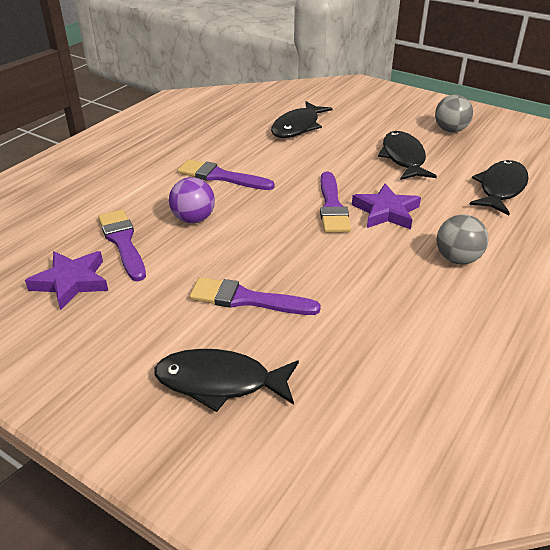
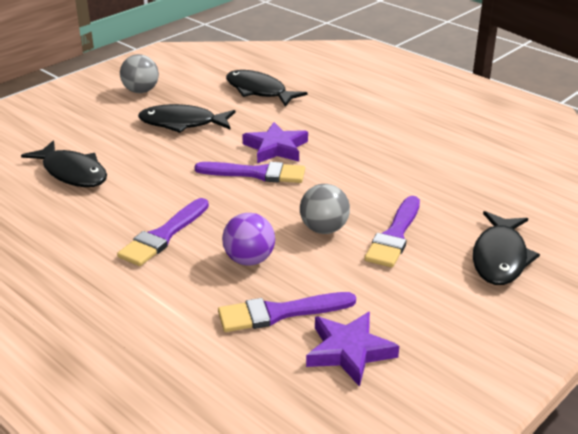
camera: 80 degrees left, 5 degrees down
(457, 259) = (355, 129): grey ball -> grey ball (324, 229)

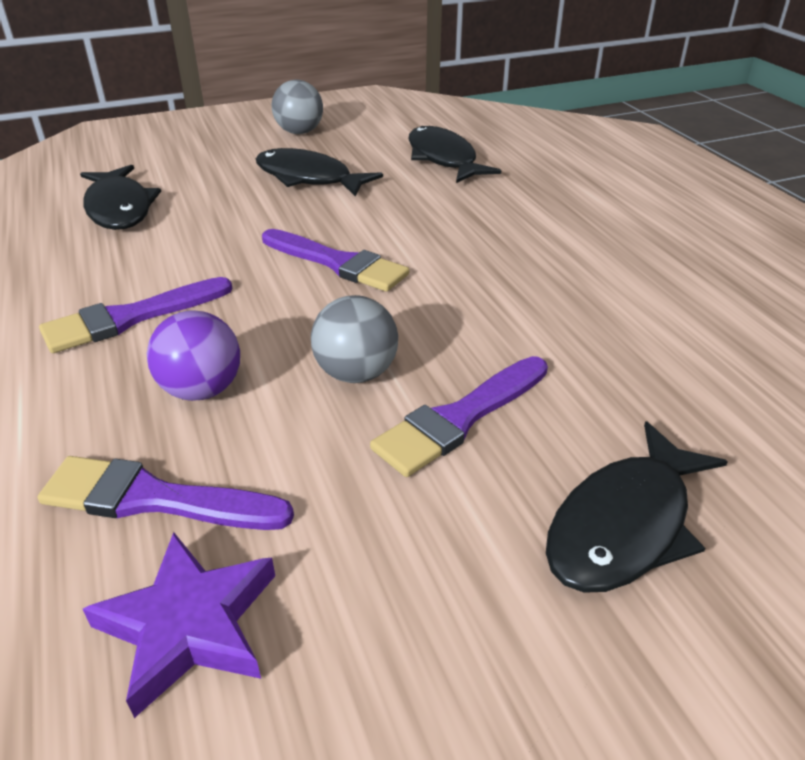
camera: 25 degrees right, 5 degrees up
(276, 148) = (398, 235): purple star -> none

